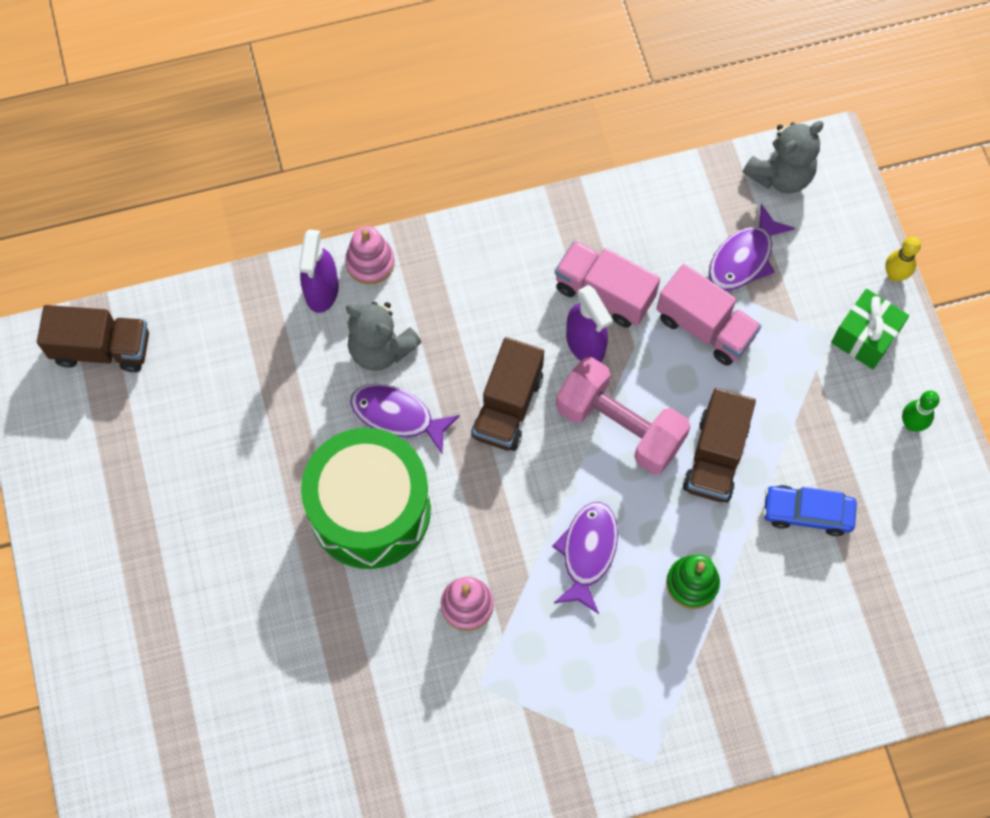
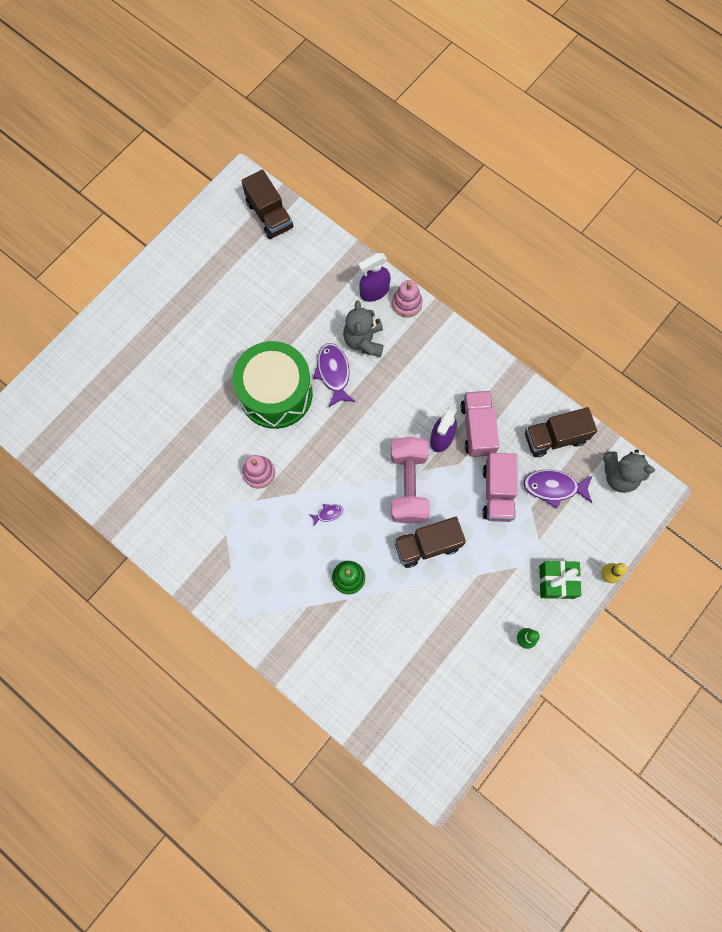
camera: 55 degrees right, 5 degrees up
(508, 406) = (378, 422): brown truck -> brown truck (555, 438)
(587, 552) = (328, 514): purple fish -> purple fish, size x0.49
(807, 513) = (430, 614): blue car -> none

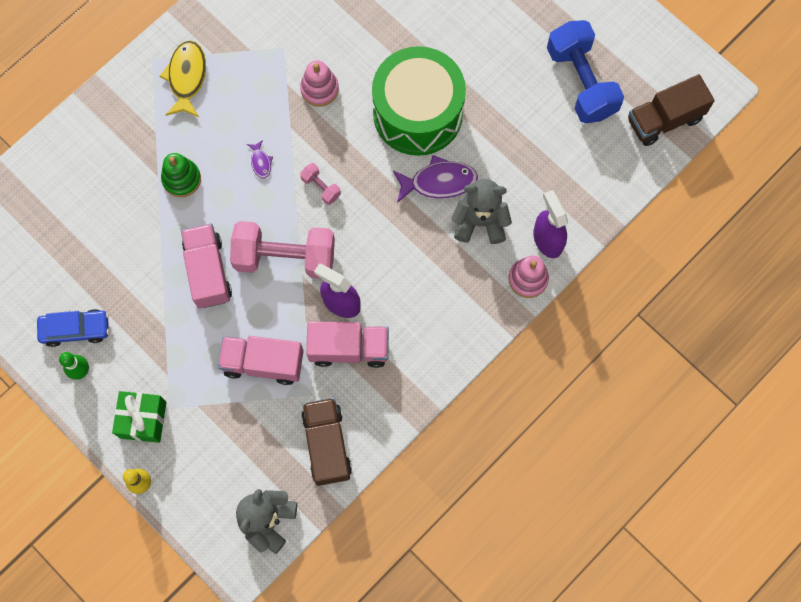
camera: 95 degrees right, 0 degrees up
(241, 274) = (581, 82): none -> blue dumbbell
(254, 586) = (187, 77): none -> yellow fish
(346, 463) = (321, 187): none -> pink dumbbell
(427, 545) = (208, 272): brown truck -> pink truck
(489, 649) = (75, 329): none -> blue car
(554, 487) = (261, 434): purple fish -> none

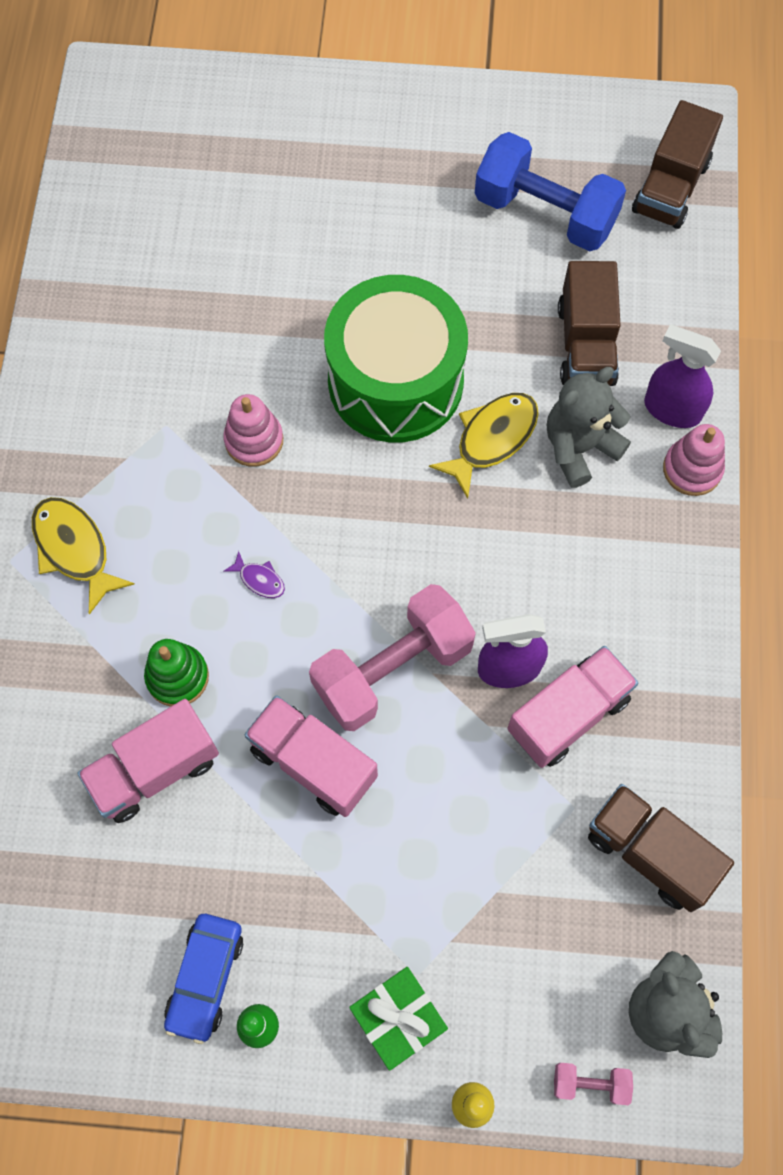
camera: 40 degrees left, 5 degrees down
(75, 329) = (206, 978): blue car -> blue car turned 150 degrees clockwise
(263, 363) = (483, 819): pink truck -> pink truck (155, 770)
(321, 187) = (360, 552): pink dumbbell -> pink dumbbell (590, 1083)
(439, 182) = (492, 439): purple fish -> yellow fish
(535, 170) = (586, 344): none -> brown truck

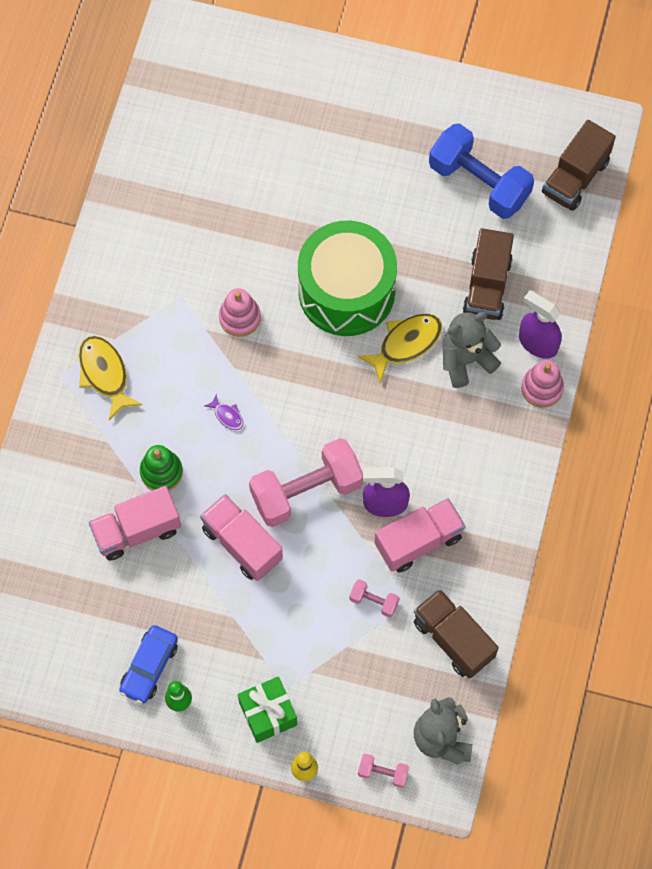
camera: 10 degrees right, 0 degrees up
(522, 816) = (374, 601): none -> pink dumbbell

